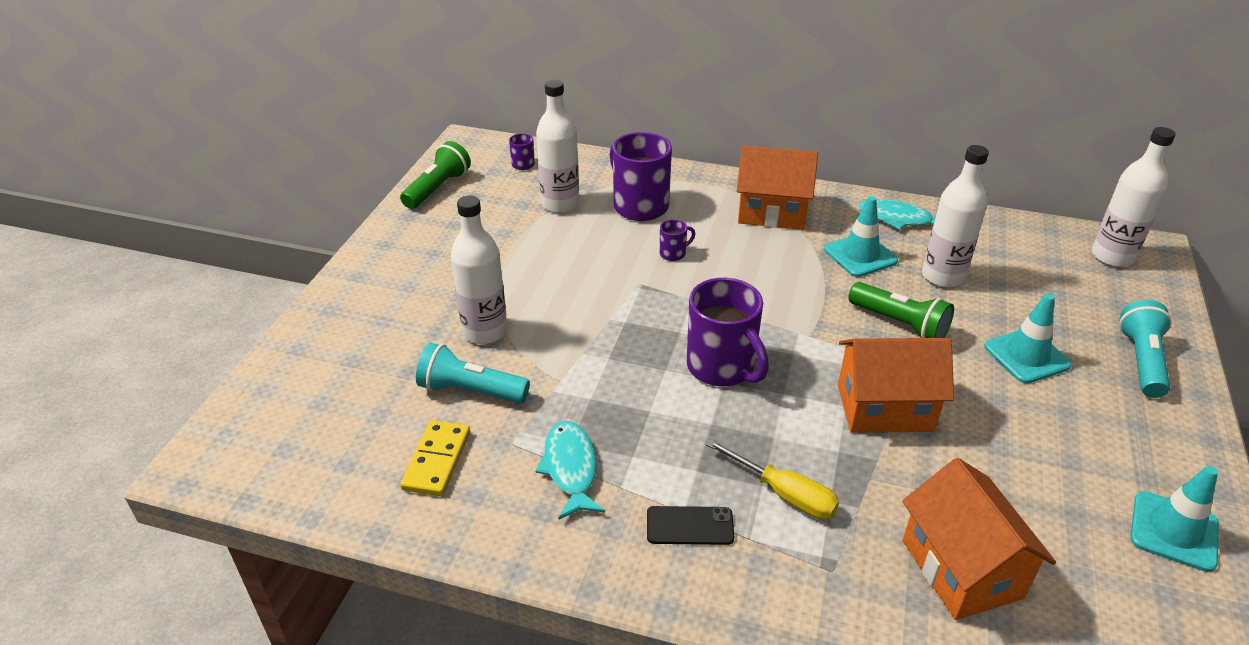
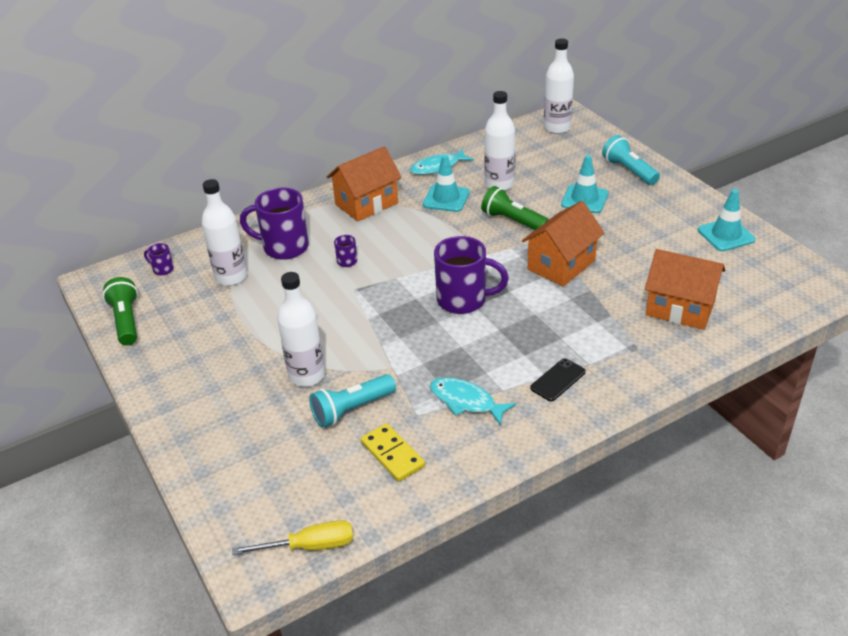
camera: 45 degrees left, 0 degrees up
(784, 494) = (575, 334): yellow screwdriver -> yellow screwdriver (310, 546)
(900, 324) = (513, 221): green flashlight -> green flashlight turned 135 degrees counterclockwise

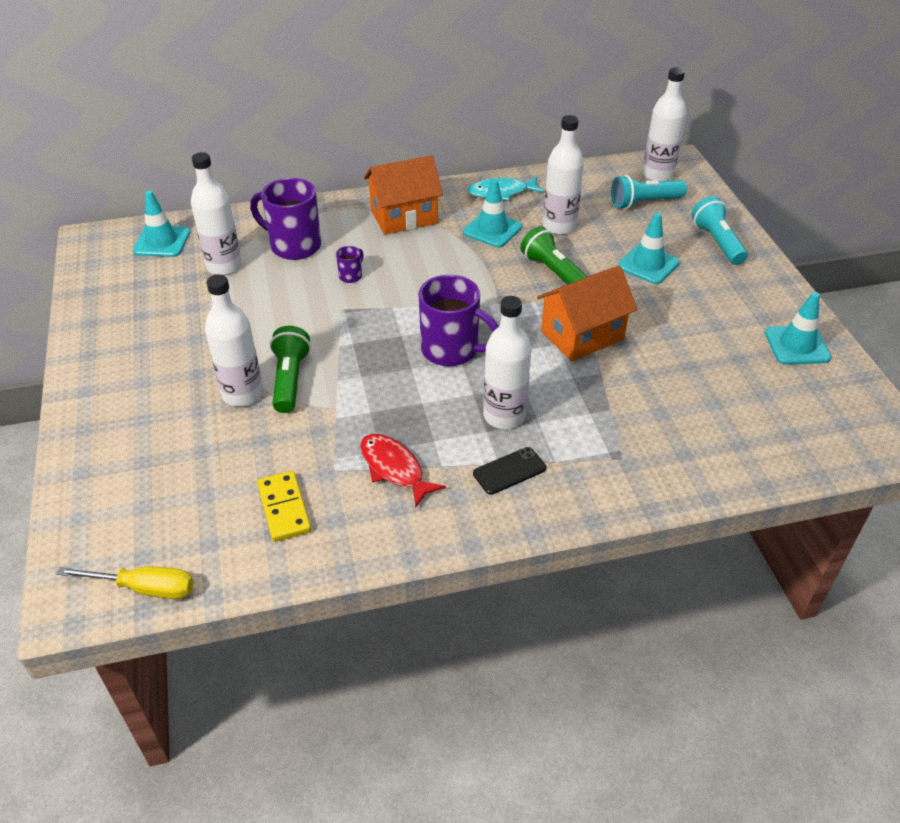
camera: 15 degrees right, 5 degrees up
(126, 321) = (98, 288): green flashlight -> green flashlight (290, 379)
(162, 269) = (162, 242): purple mug -> turquoise traffic cone
(351, 409) = (268, 444): turquoise flashlight -> turquoise flashlight (644, 203)
(466, 401) = (394, 469): turquoise fish -> red fish
(532, 340) = (504, 416): none -> white bottle
(680, 308) = (696, 421): orange house -> none

